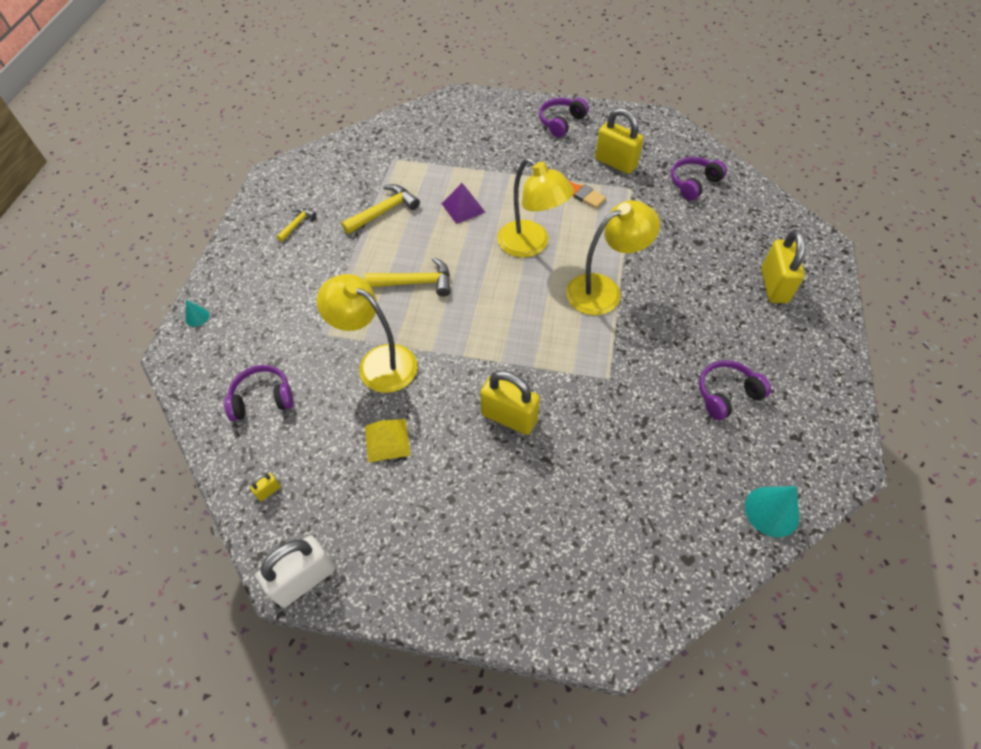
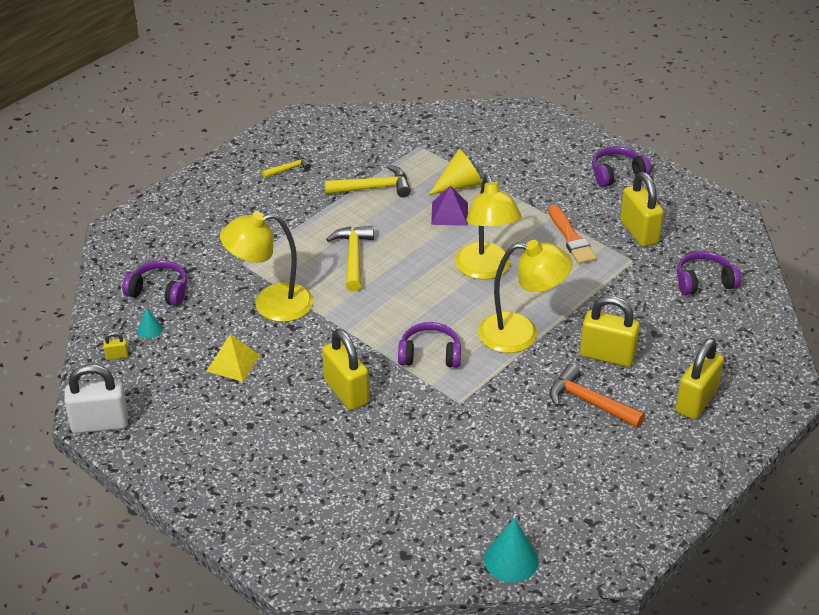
camera: 30 degrees right, 15 degrees down
(197, 317) = (152, 209): turquoise cone -> turquoise cone (150, 329)
(378, 362) = (271, 304): yellow lamp -> yellow lamp turned 75 degrees counterclockwise
(415, 282) = (353, 257): yellow hammer -> yellow hammer turned 120 degrees counterclockwise
(451, 180) = (459, 185): none -> yellow cone
(681, 278) = (607, 355): none -> yellow padlock
(703, 326) = (589, 402): none -> orange hammer
(727, 394) = (557, 462): purple headphones -> purple headphones (430, 355)

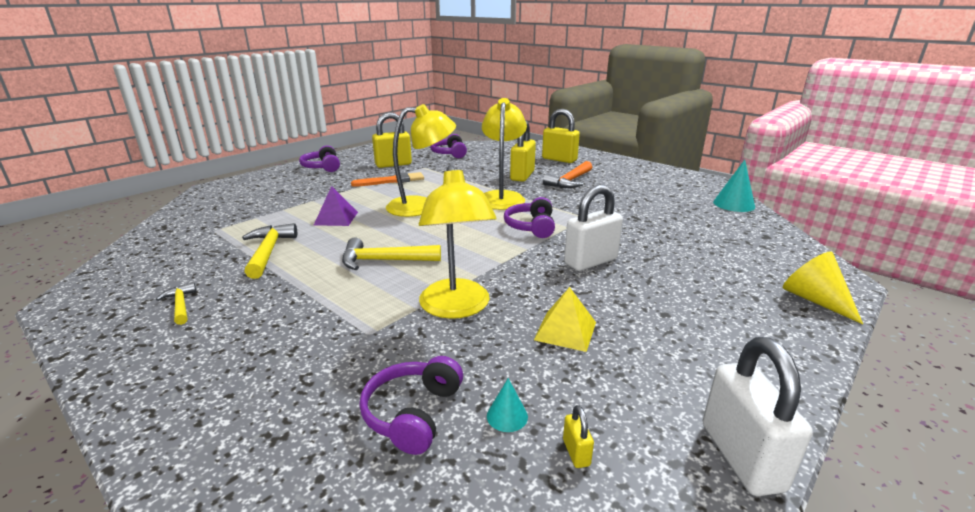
camera: 90 degrees left, 15 degrees down
(346, 392) = (590, 261): yellow padlock -> white padlock
(459, 185) = (295, 214): yellow cone -> yellow cone (814, 300)

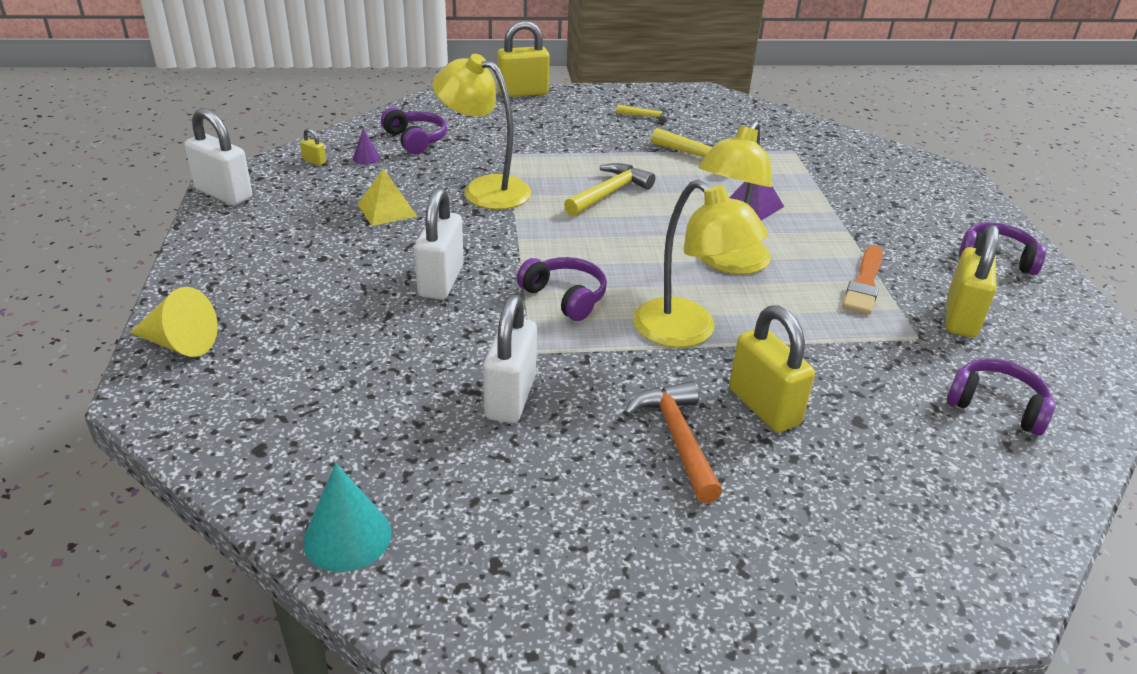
camera: 130 degrees right, 10 degrees up
(507, 416) = (366, 158): turquoise cone -> purple cone
(559, 159) = (824, 524): yellow padlock -> yellow padlock (523, 93)
(619, 209) = (510, 397): none -> white padlock

